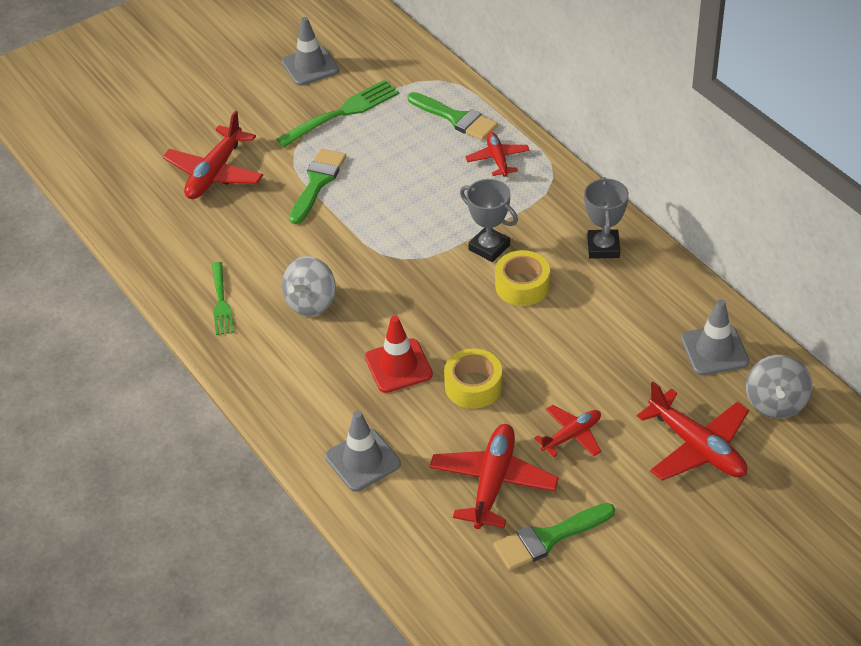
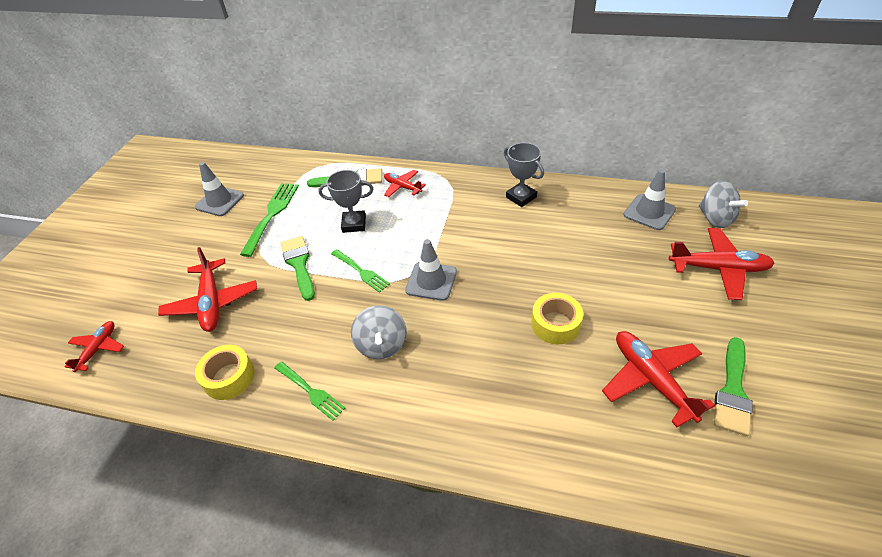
camera: 40 degrees left, 0 degrees up
(363, 225) = (361, 271): none -> green fork
(363, 460) = (553, 434): grey traffic cone -> grey traffic cone (431, 281)
(398, 366) = (493, 346): red traffic cone -> none
(489, 247) = (458, 236): grey trophy -> grey trophy (354, 224)
(522, 286) = (505, 244): yellow tape -> yellow tape (229, 377)
(571, 435) = (650, 312): red plane -> red plane (98, 349)

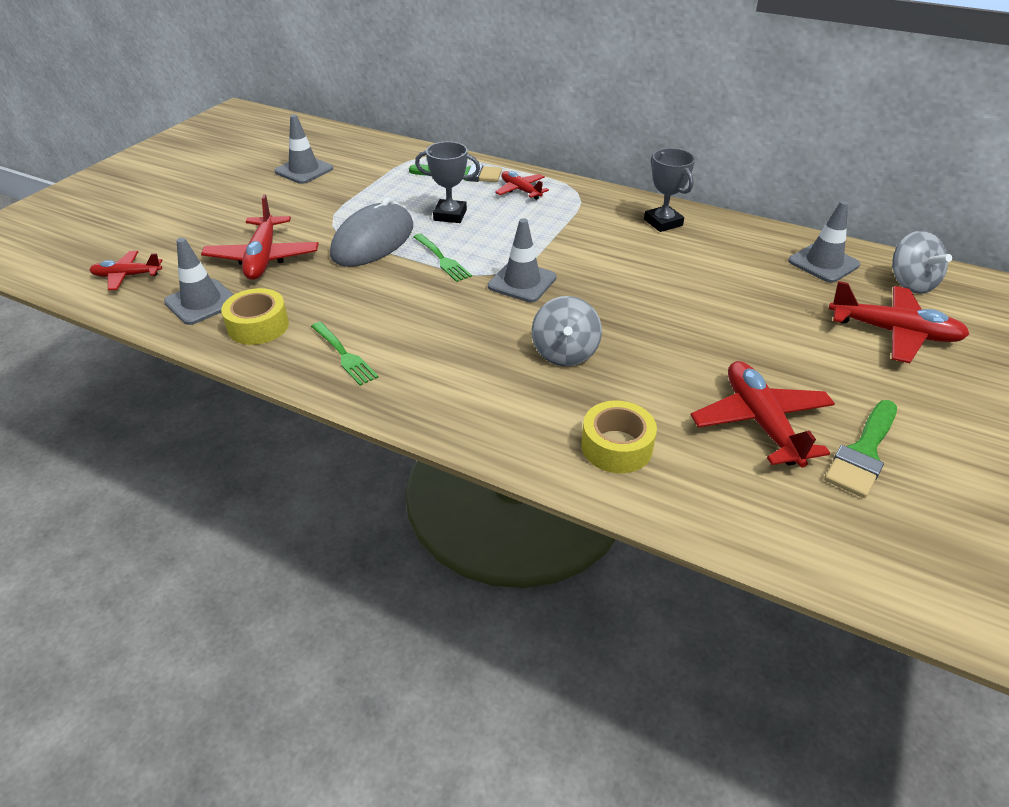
camera: 10 degrees right, 5 degrees down
(98, 349) = (127, 276): red plane -> red plane turned 120 degrees counterclockwise
(172, 363) = (202, 302): none -> grey traffic cone
(272, 215) = (358, 191): green fork -> none
(299, 264) = (373, 241): green brush -> grey mouse
(382, 345) = (441, 329): grey spinning top -> grey spinning top (565, 353)
(555, 324) = (659, 348): yellow tape -> yellow tape (616, 446)

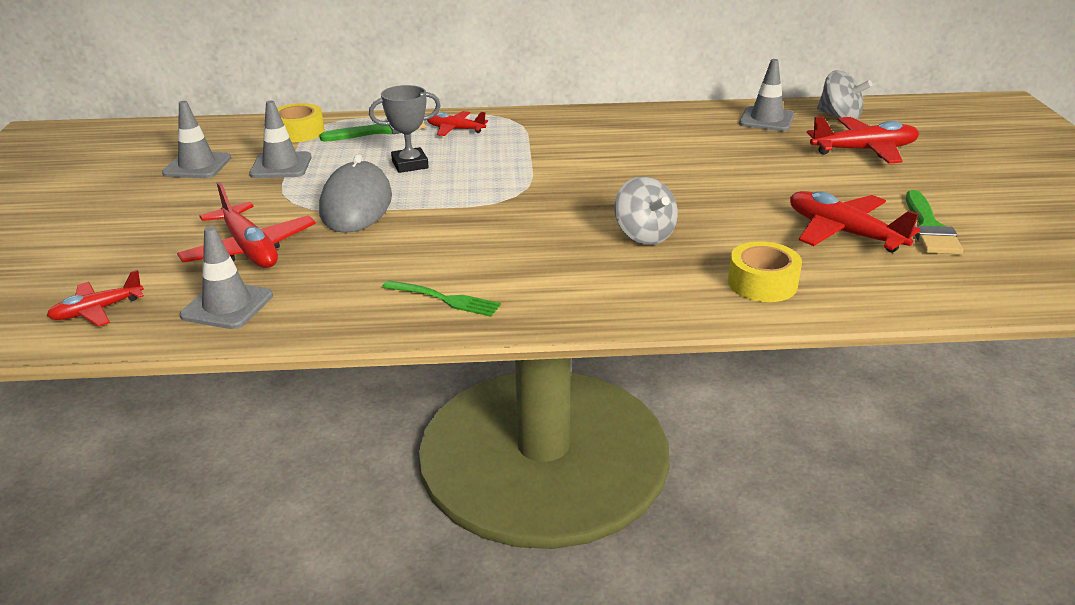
camera: 30 degrees left, 10 degrees down
(258, 326) = (321, 305): yellow tape -> yellow tape (299, 132)
(442, 259) = (447, 200): green fork -> none
(522, 282) = (544, 196): grey traffic cone -> grey traffic cone (281, 166)
(663, 222) = (612, 123): grey trophy -> none

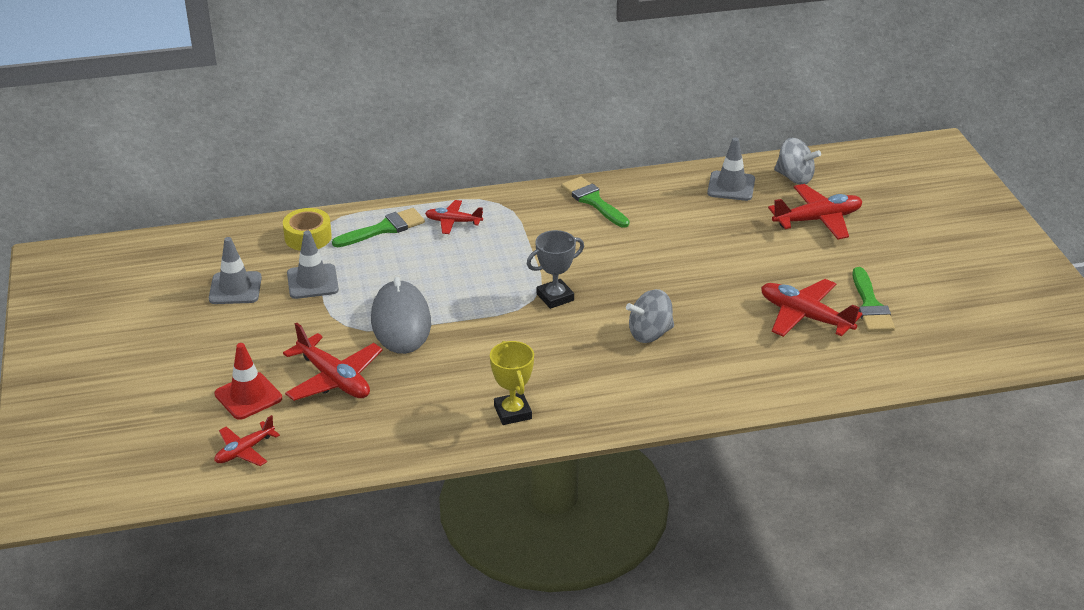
camera: 10 degrees left, 5 degrees up
(142, 258) = (248, 396): none -> red traffic cone
(227, 306) = (345, 435): grey traffic cone -> none
(410, 164) = (428, 270): grey trophy -> grey trophy (555, 297)
(445, 299) = (512, 412): green fork -> yellow trophy
(612, 123) = (593, 201): none -> green brush
(644, 235) = (650, 334): grey spinning top -> grey spinning top turned 105 degrees clockwise
(762, 283) = (748, 373): yellow tape -> none

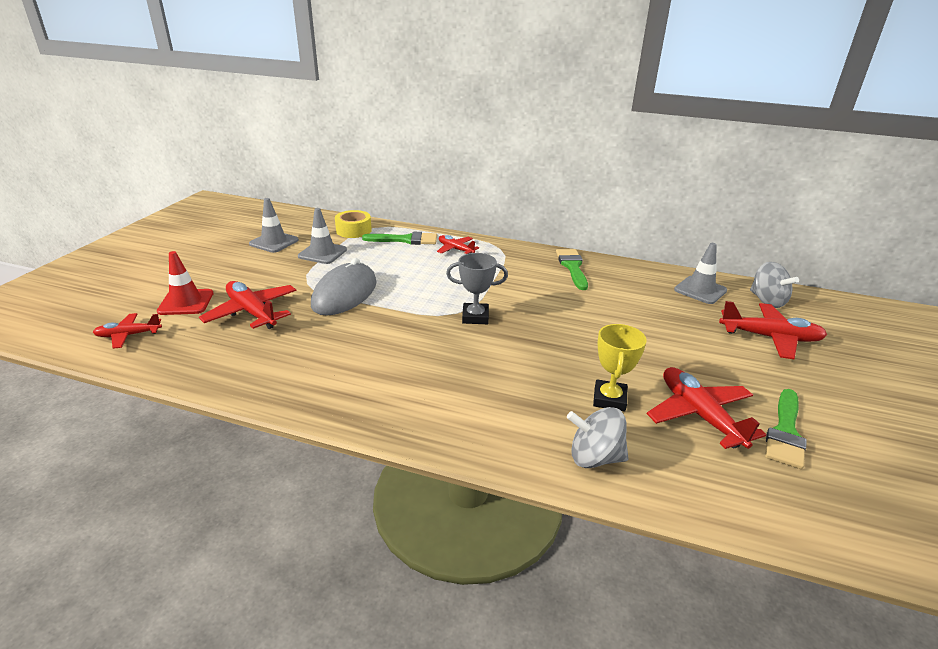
camera: 30 degrees right, 5 degrees down
(334, 379) = (252, 312): red plane -> red plane turned 150 degrees clockwise
(512, 412) = (341, 389): yellow trophy -> yellow trophy (609, 399)
(650, 334) = (527, 372): grey spinning top -> grey spinning top (594, 457)

